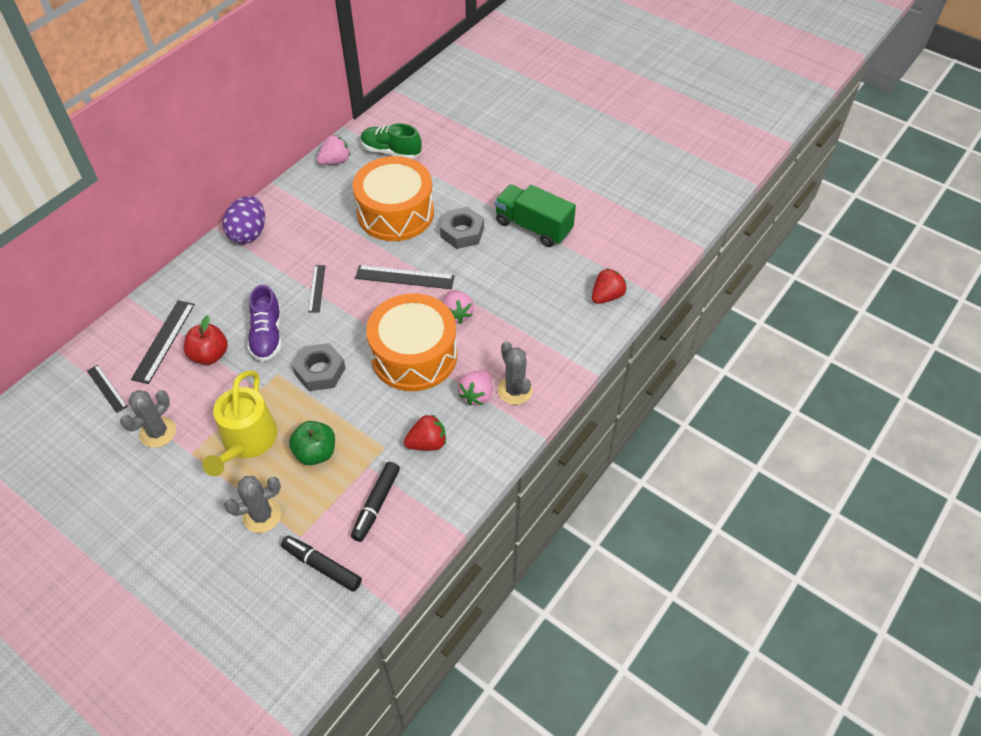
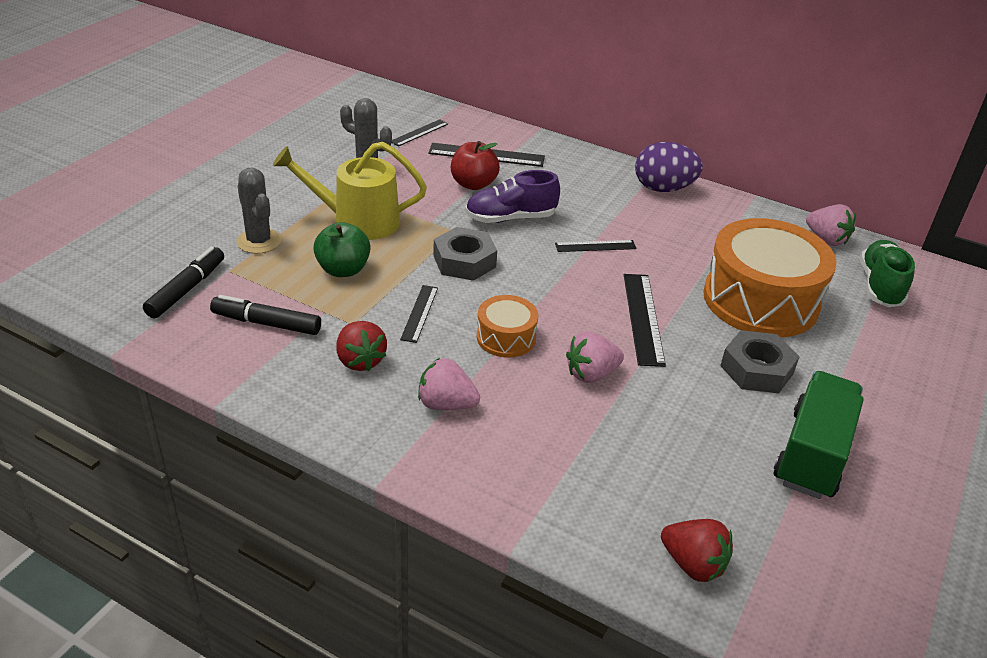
camera: 80 degrees right, 15 degrees down
(379, 404) = (419, 313): none -> black ruler
(414, 355) = (506, 337): orange drum -> orange drum, size x0.48
(514, 390) = (460, 446): grey cactus -> none

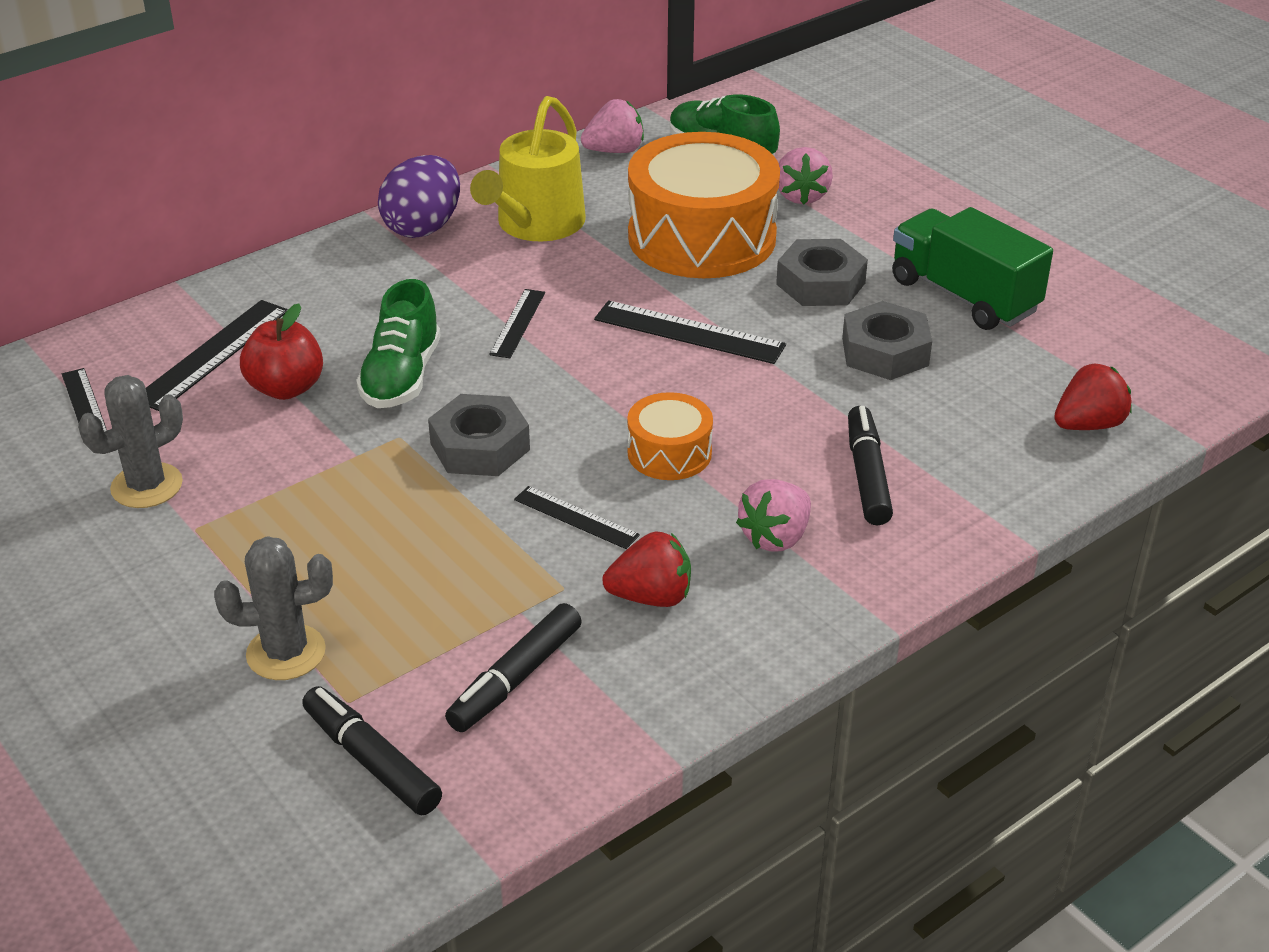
camera: 65 degrees left, 0 degrees up
(343, 270) = (426, 571): green apple -> none
(358, 221) = (303, 529): yellow watering can -> yellow watering can (536, 224)
(510, 218) = (401, 377): purple shoe -> green shoe
(540, 438) = (867, 475): none -> black marker
(591, 374) = (773, 404): pink strawberry -> pink strawberry (801, 196)
(698, 420) = (885, 352): none -> grey nut

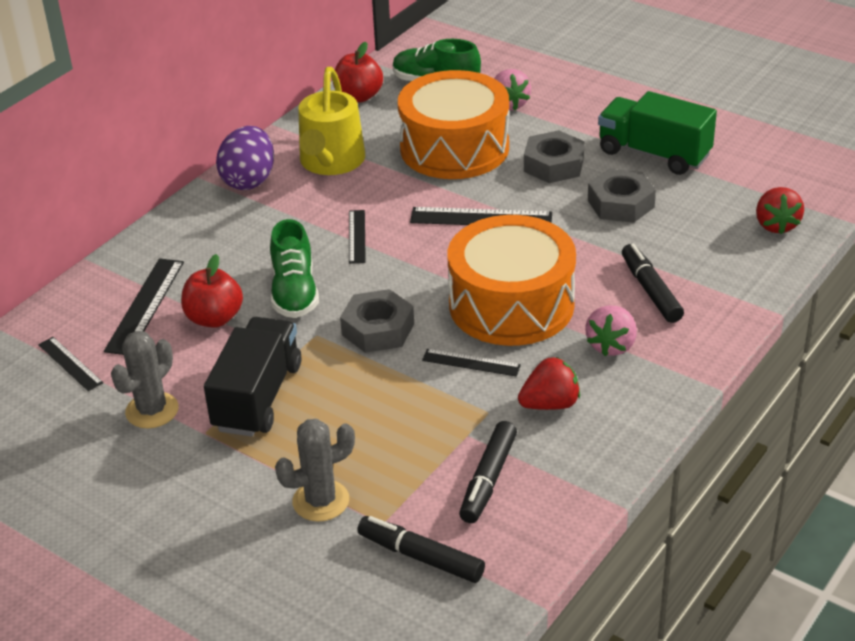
camera: 15 degrees left, 0 degrees up
(283, 499) = (258, 397): none -> black truck
(614, 151) = (359, 96): pink strawberry -> red apple
(669, 453) = (511, 304): orange drum -> orange drum, size x2.07
(1088, 424) = (776, 225): red strawberry -> red strawberry turned 135 degrees clockwise

